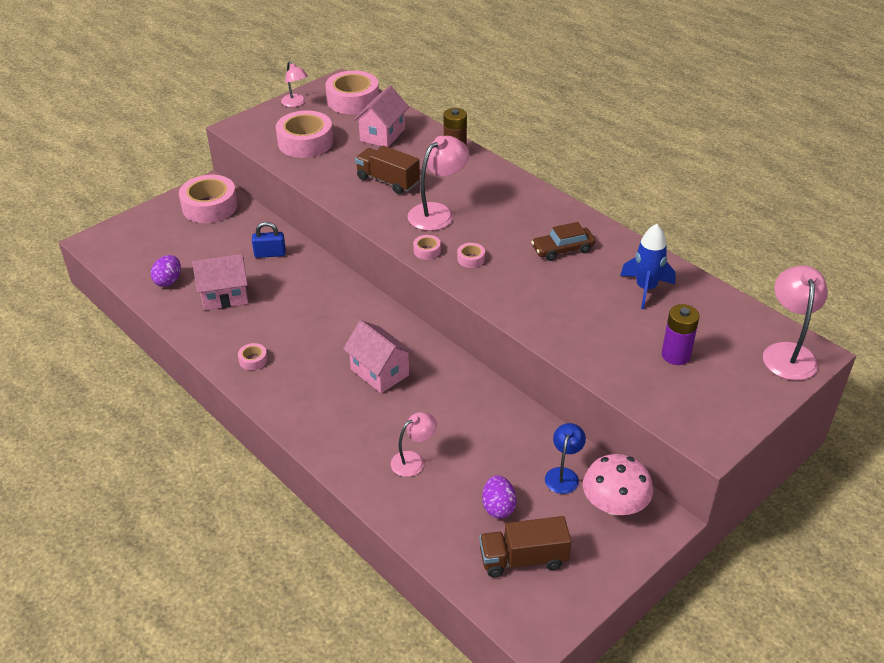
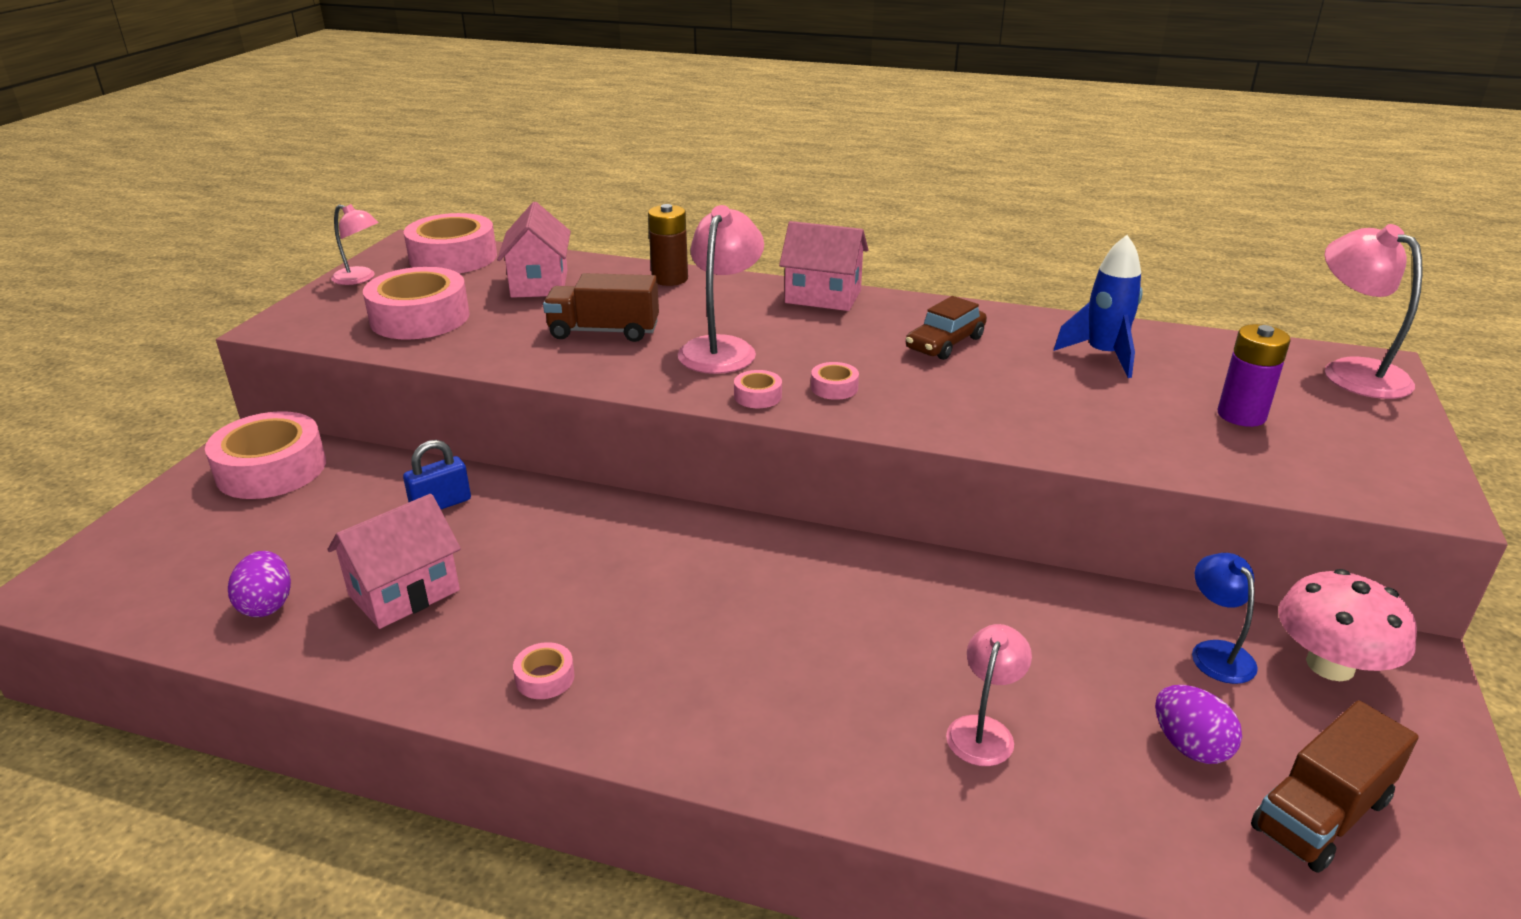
camera: 30 degrees left, 10 degrees down
(379, 372) = (789, 613): pink house -> pink house (823, 297)

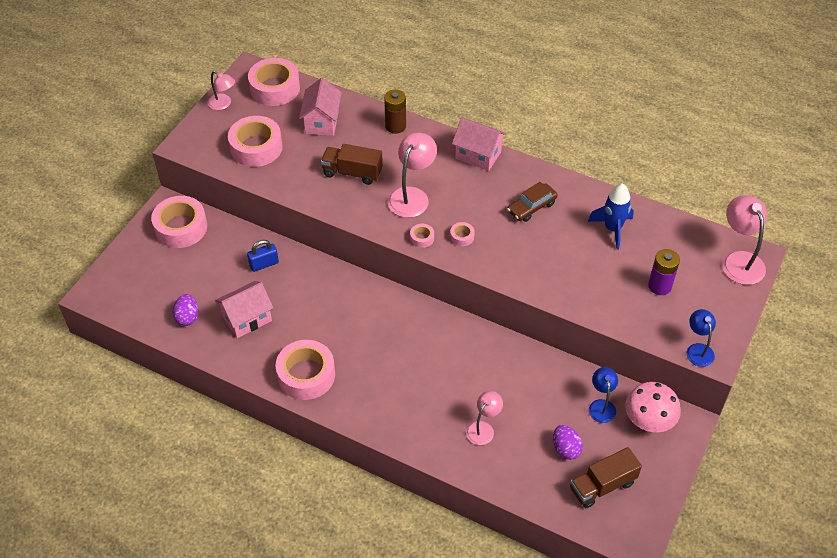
camera: 10 degrees right, 20 degrees up
(545, 678) = (306, 375): pink tape -> pink tape, size x2.31
(1390, 494) = (698, 350): none -> blue lamp

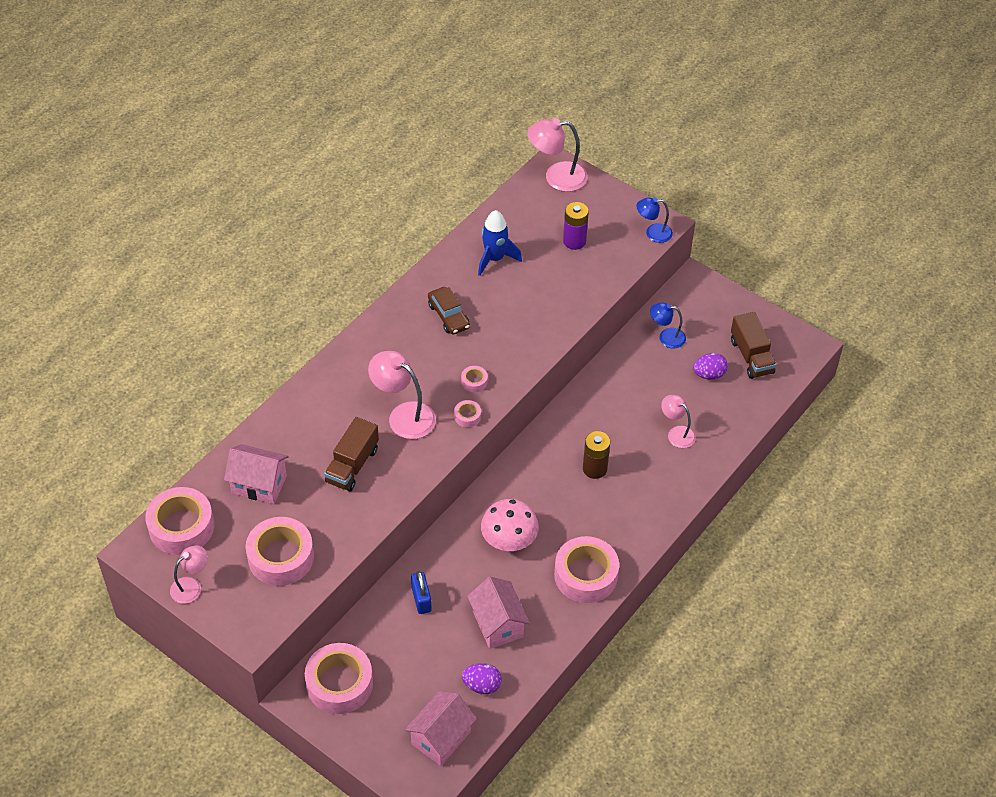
camera: 80 degrees left, 0 degrees up
(395, 126) = (290, 413): brown battery -> brown battery (594, 469)
(478, 155) = (360, 346): pink house -> pink house (441, 738)
(649, 420) = (687, 306): pink mushroom -> pink mushroom (509, 539)

